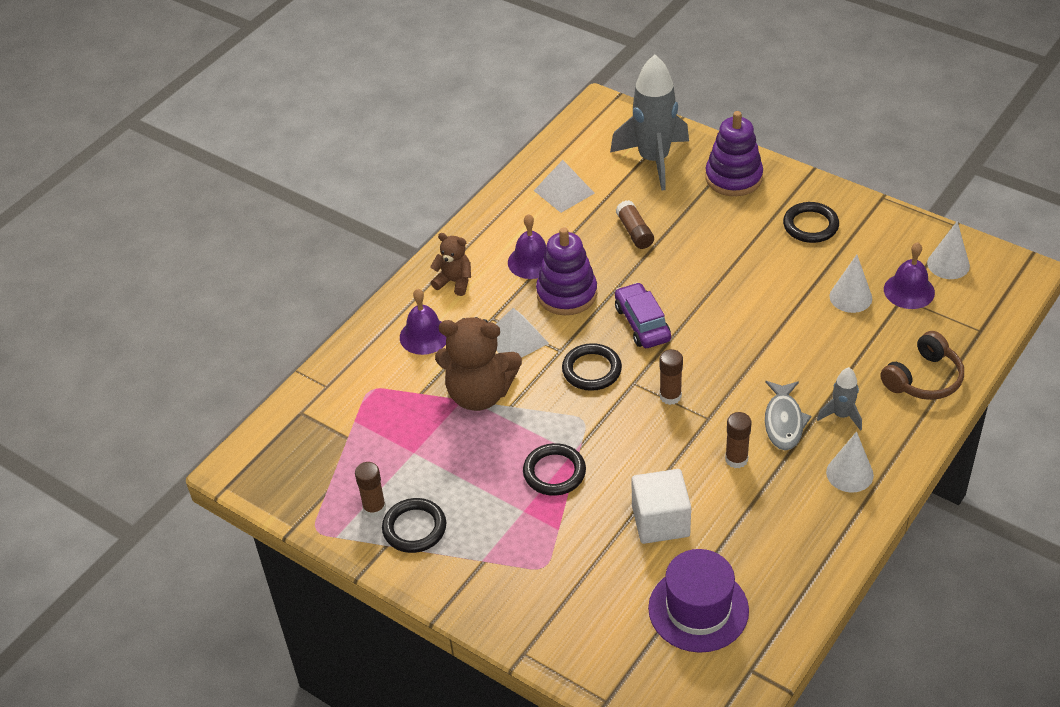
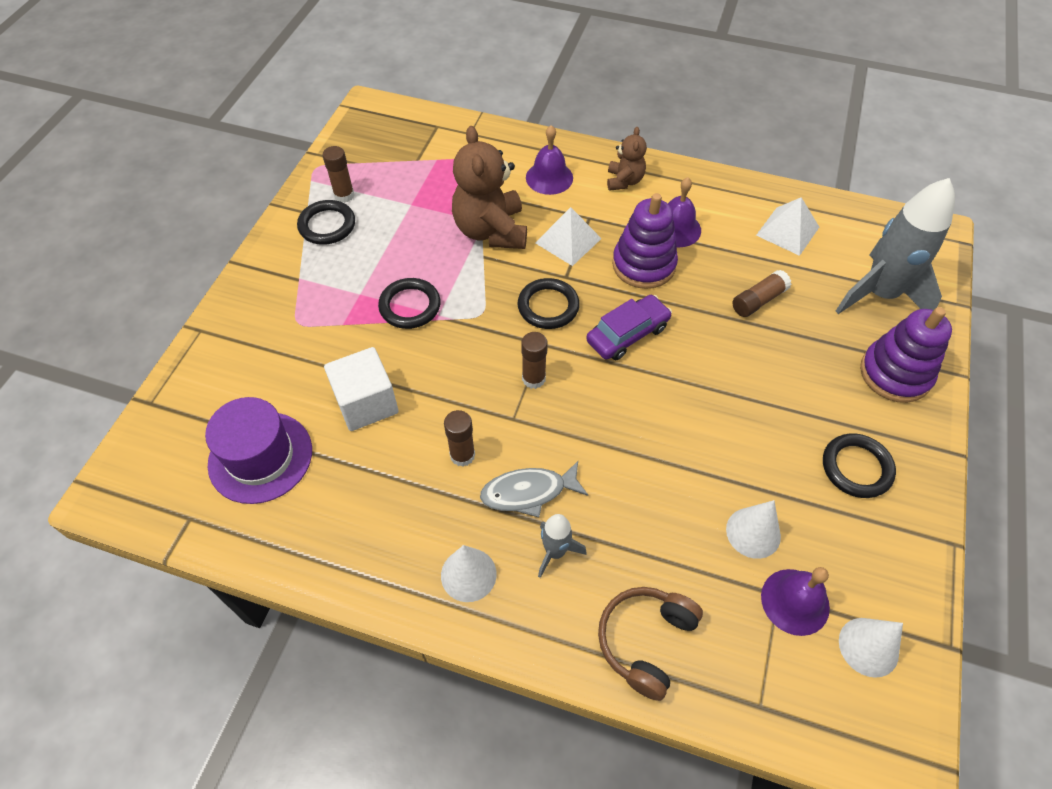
camera: 70 degrees right, 10 degrees up
(924, 379) = (645, 641): brown headphones -> brown headphones turned 90 degrees clockwise

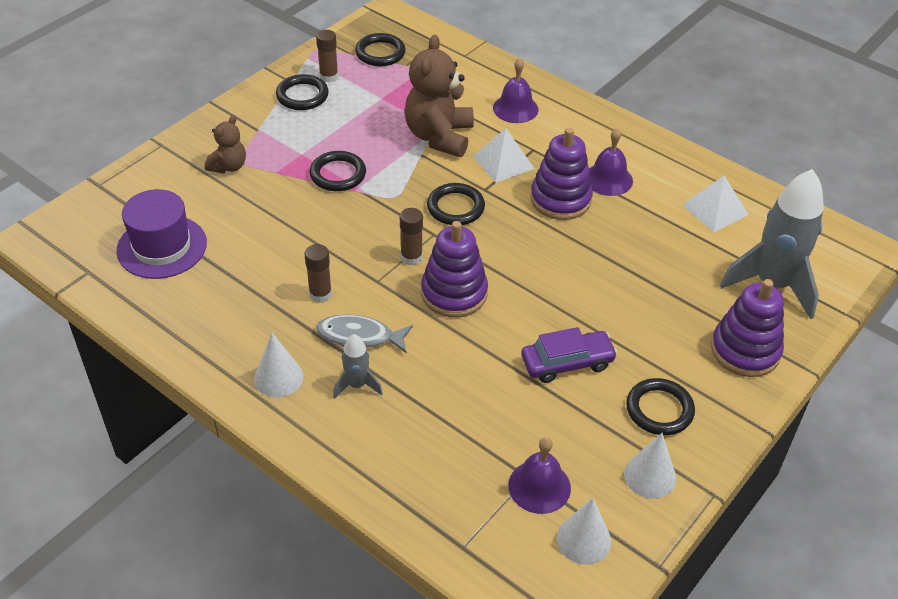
camera: 20 degrees right, 10 degrees down
(366, 403) = (264, 234): white cube -> none
(384, 154) = (380, 53): none -> black ring
(597, 406) = (454, 293): none -> purple stacking toy
(624, 181) = (583, 129): brown teddy bear -> brown teddy bear (228, 166)
(627, 334) = (513, 248): purple car -> purple car (567, 363)
(645, 641) = (394, 470): brown headphones -> none
(753, 532) = (534, 426): white cone -> white cone (650, 476)
(758, 300) = (650, 256): brown glue stick -> none

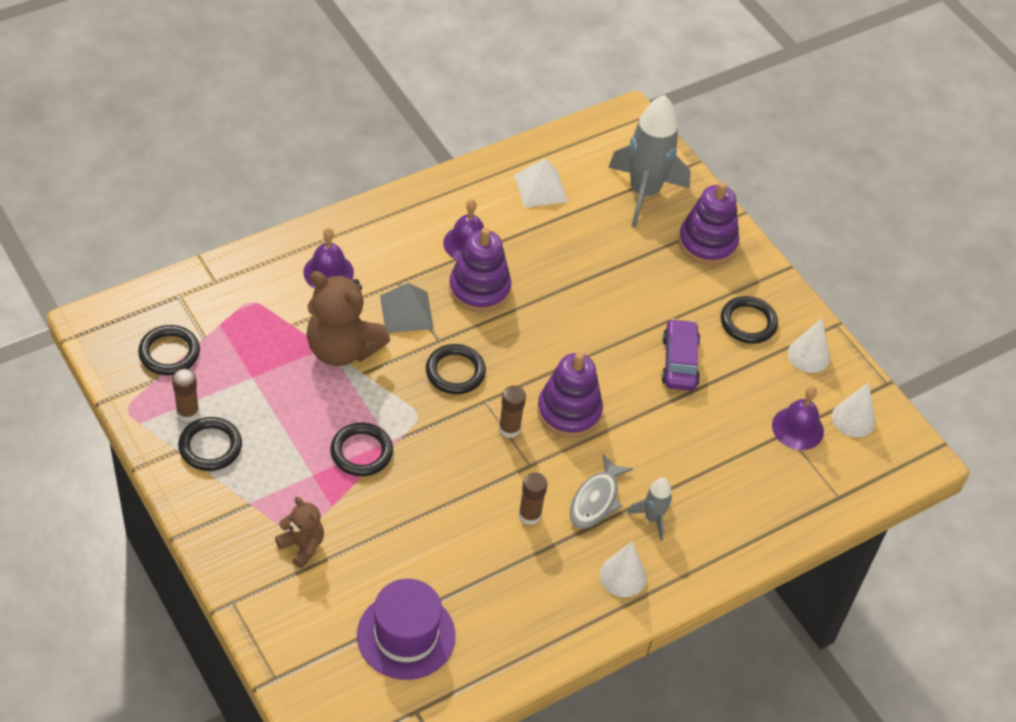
camera: 75 degrees left, 5 degrees up
(503, 162) = (406, 312): white pyramid -> grey pyramid

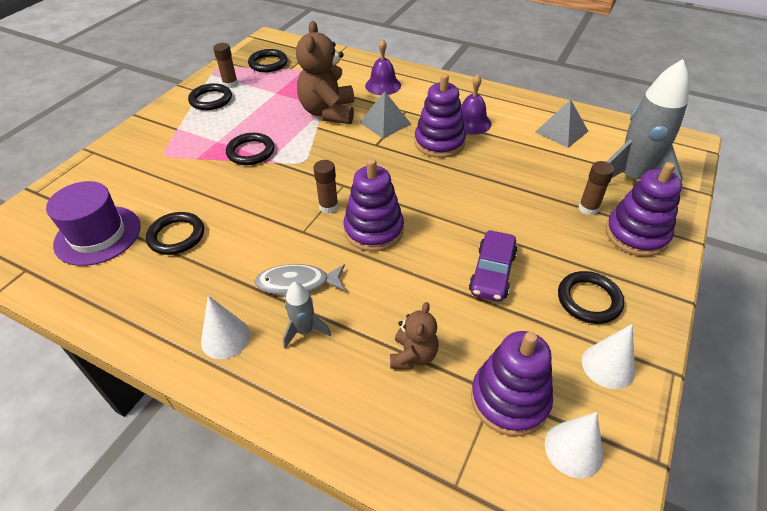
camera: 65 degrees right, 5 degrees down
(302, 546) = (154, 160): brown teddy bear -> brown teddy bear (413, 355)
(455, 372) = (356, 161): black ring -> black ring (176, 236)
(529, 515) = (253, 252): brown glue stick -> brown glue stick (588, 208)
(540, 188) = (561, 131): white pyramid -> grey pyramid
(679, 362) = (492, 273): purple car -> purple car turned 135 degrees clockwise
(797, 428) = (509, 399): purple bell -> purple stacking toy

